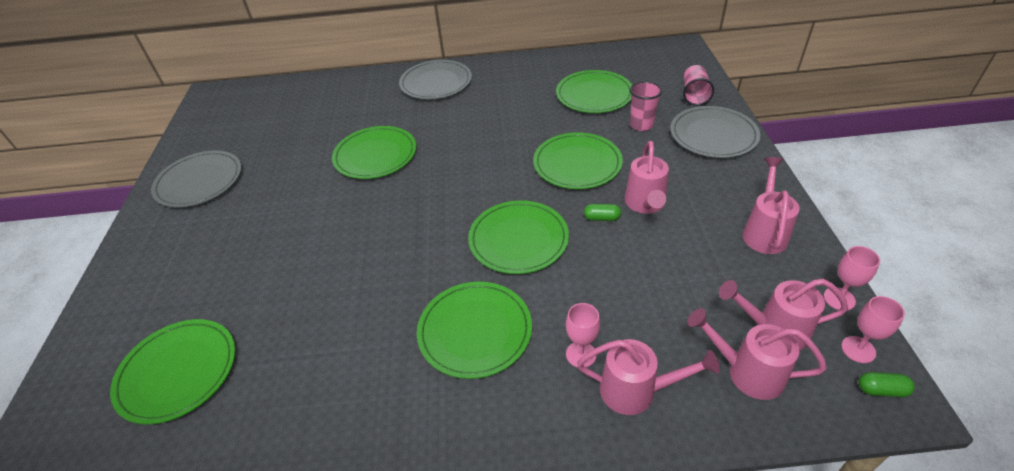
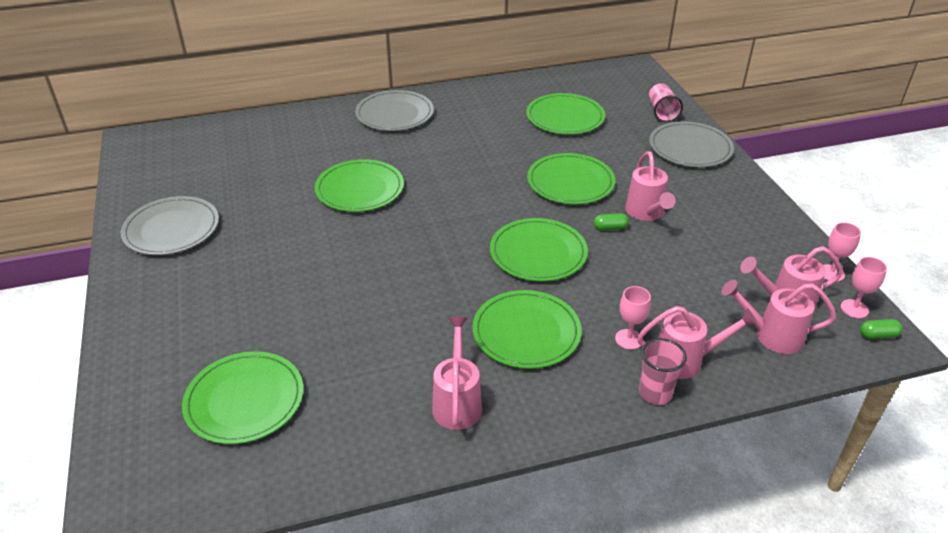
camera: 15 degrees left, 5 degrees down
(641, 125) = (620, 143): pink cup -> pink cup (655, 393)
(764, 232) = (757, 227): pink watering can -> pink watering can (457, 402)

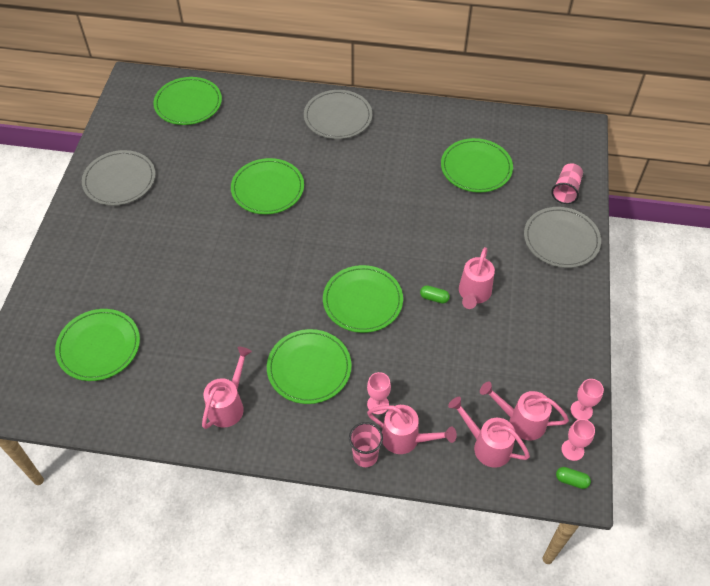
camera: 25 degrees right, 15 degrees up
(570, 182) = (433, 240): green plate -> green plate (188, 103)

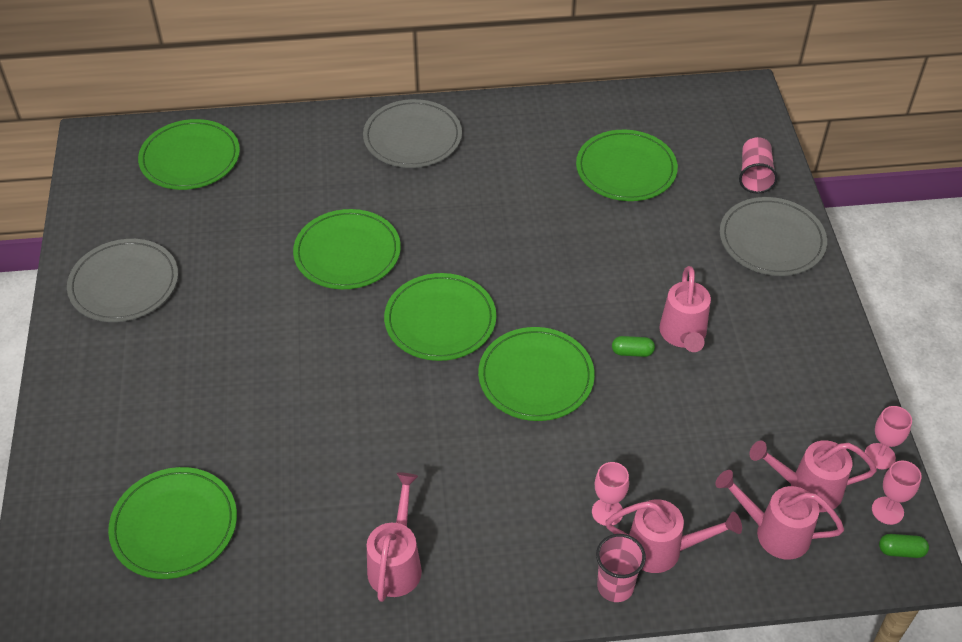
camera: 15 degrees left, 5 degrees down
(309, 368) = (494, 485): green plate -> green plate (440, 320)

